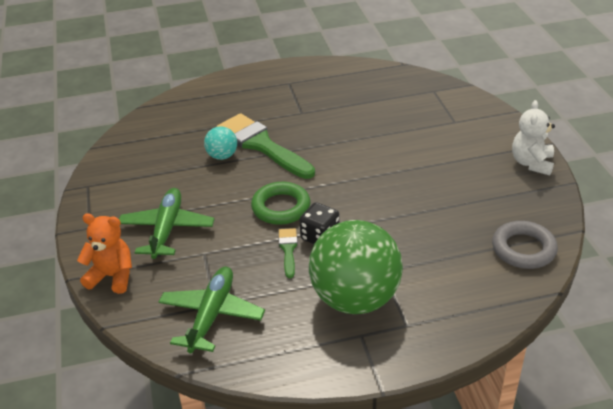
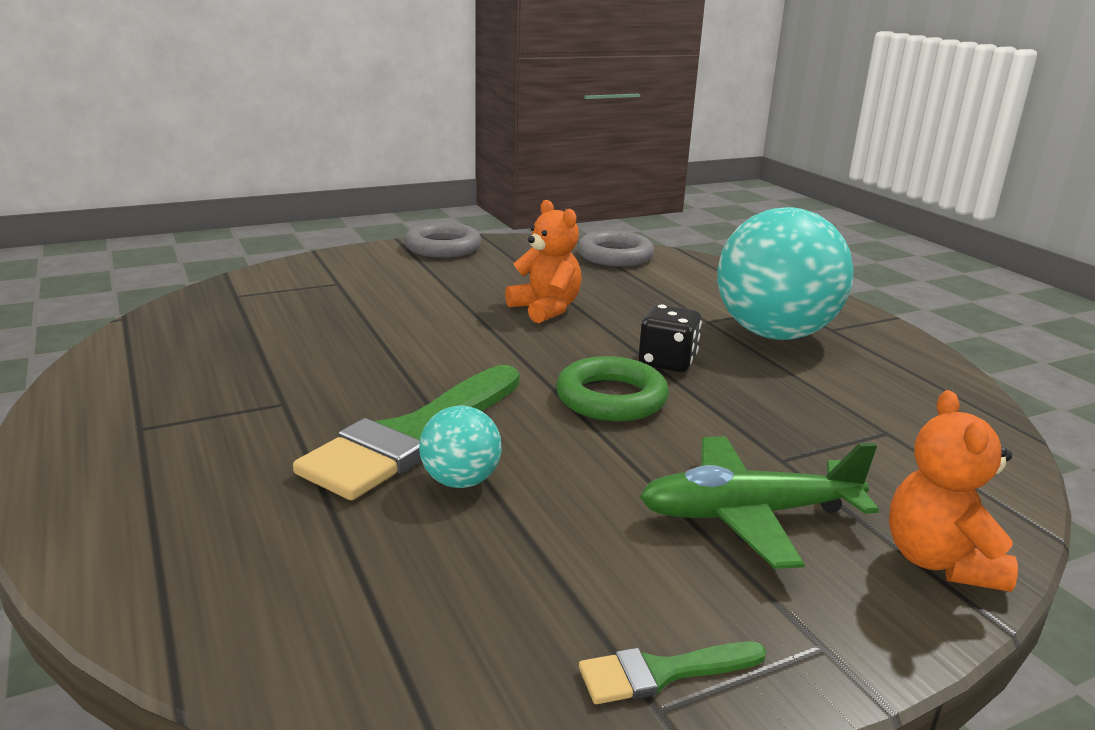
camera: 105 degrees left, 15 degrees down
(211, 315) = (911, 431): green plane -> none
(288, 250) = (714, 383): green brush -> green brush (662, 673)
(355, 299) = (774, 334): green ball -> turquoise ball
(407, 199) = (546, 309): none -> orange teddy bear
(531, 163) = (443, 247): white teddy bear -> grey ring

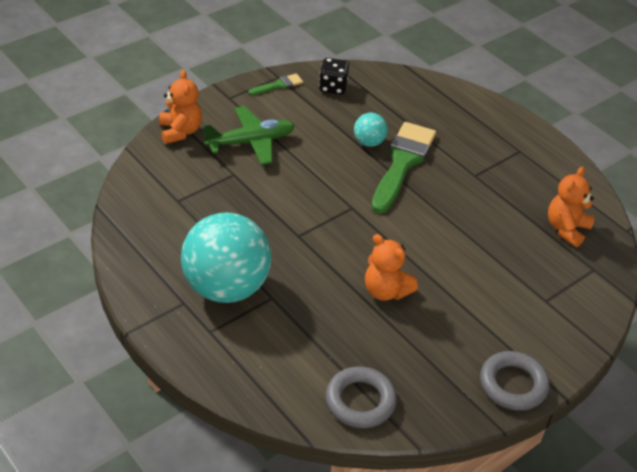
camera: 165 degrees right, 20 degrees up
(215, 329) = (566, 229): none -> orange teddy bear
(611, 398) = (320, 203): green ring -> none
(667, 362) = (294, 241): black dice -> black dice (333, 87)

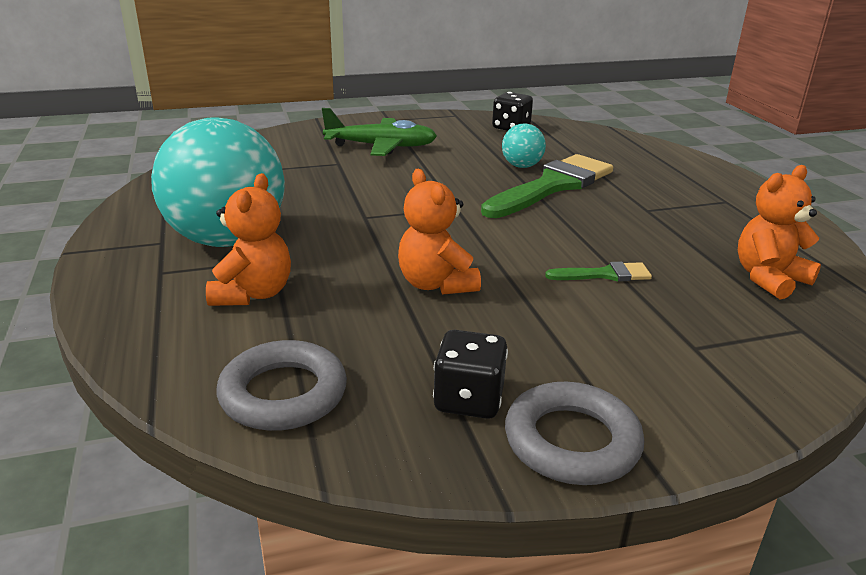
camera: 25 degrees right, 15 degrees down
(180, 131) = (314, 130): orange teddy bear -> orange teddy bear (253, 294)
(278, 85) = (450, 119): green brush -> green brush (604, 274)
(453, 374) = (468, 400): none -> black dice

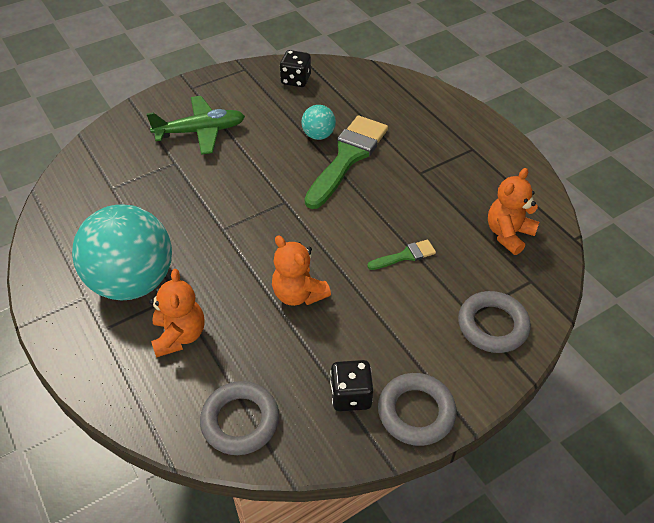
camera: 15 degrees left, 20 degrees up
(729, 365) = (492, 325): none -> grey ring

